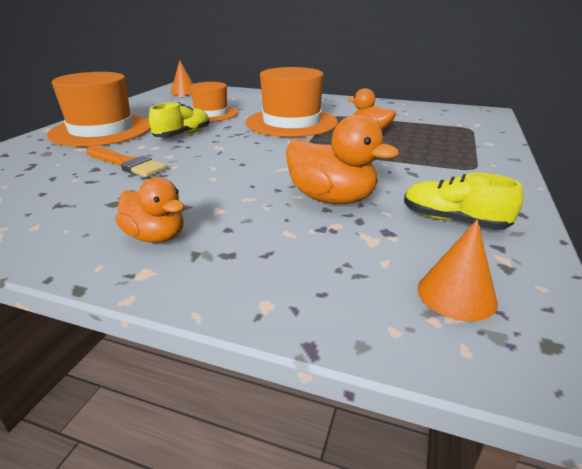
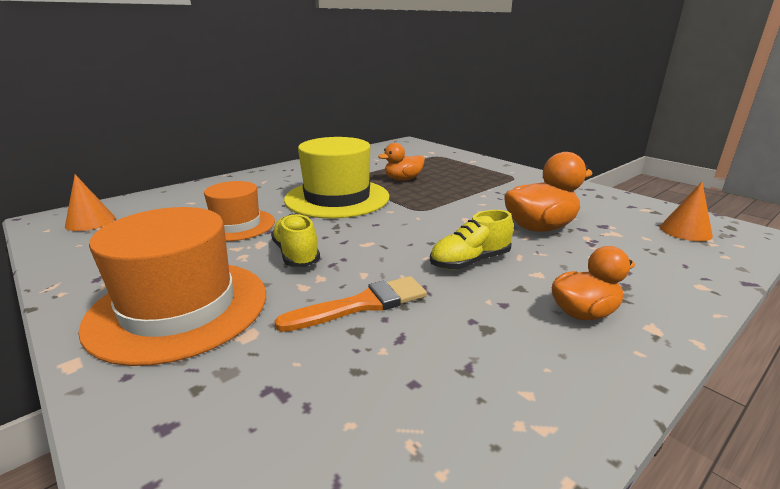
camera: 60 degrees left, 5 degrees down
(291, 122) = (337, 198): orange hat -> yellow hat
(453, 221) = (593, 205): yellow shoe -> yellow shoe (470, 262)

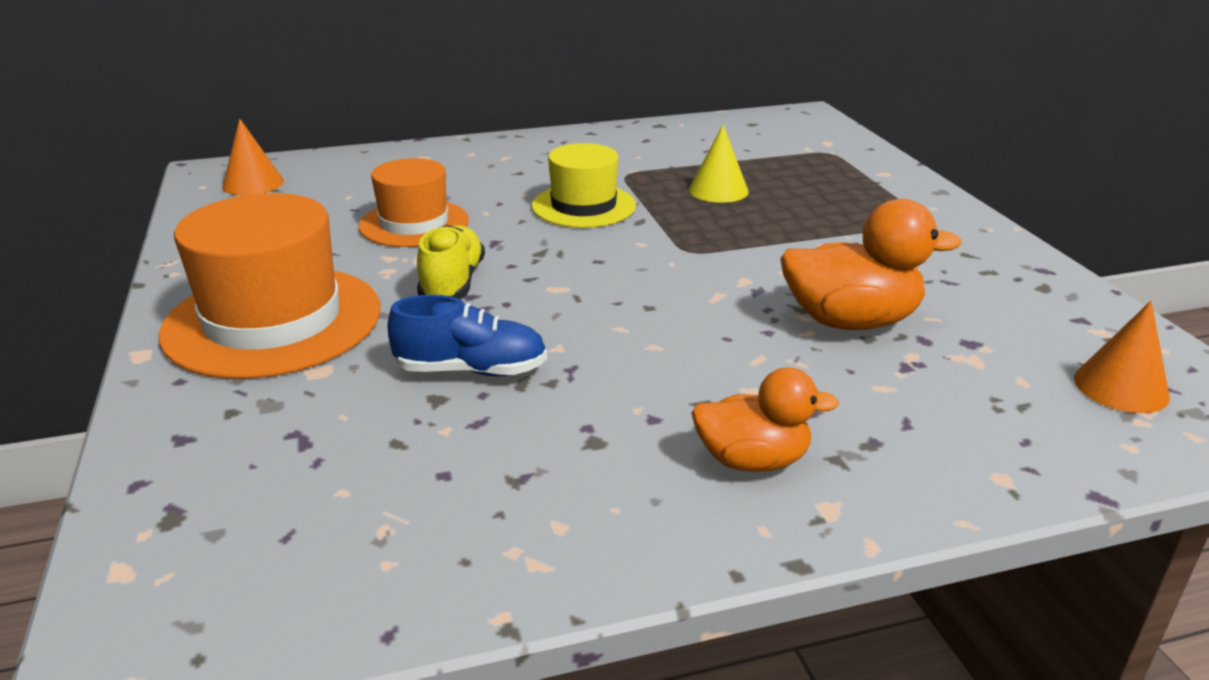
camera: 25 degrees right, 5 degrees up
(337, 198) = (583, 206): yellow hat -> yellow hat, size x0.62
(361, 305) = (471, 370): orange brush -> blue shoe
(403, 179) = (718, 190): orange duck -> yellow cone
(470, 262) = (674, 349): yellow shoe -> none

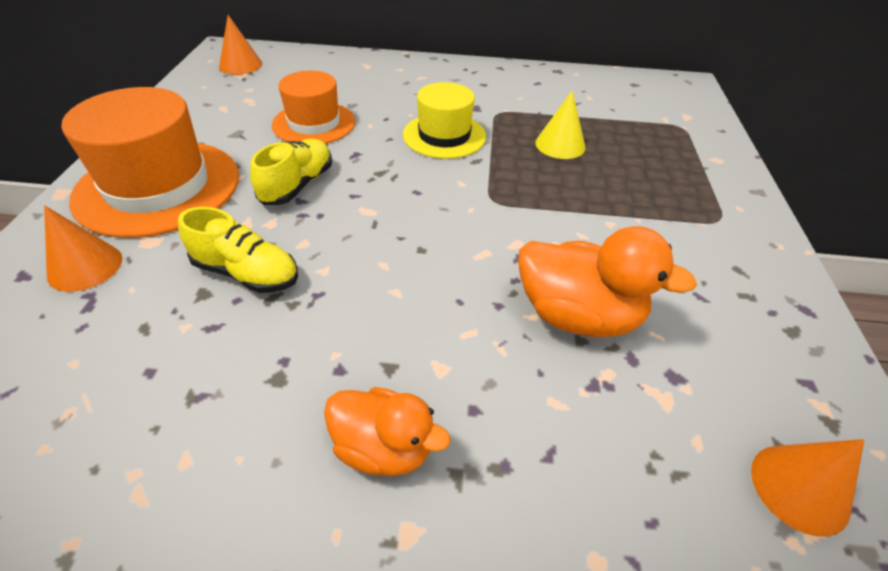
camera: 20 degrees right, 15 degrees up
(259, 411) = (85, 267): none -> orange cone
(471, 370) = (246, 273): blue shoe -> yellow shoe

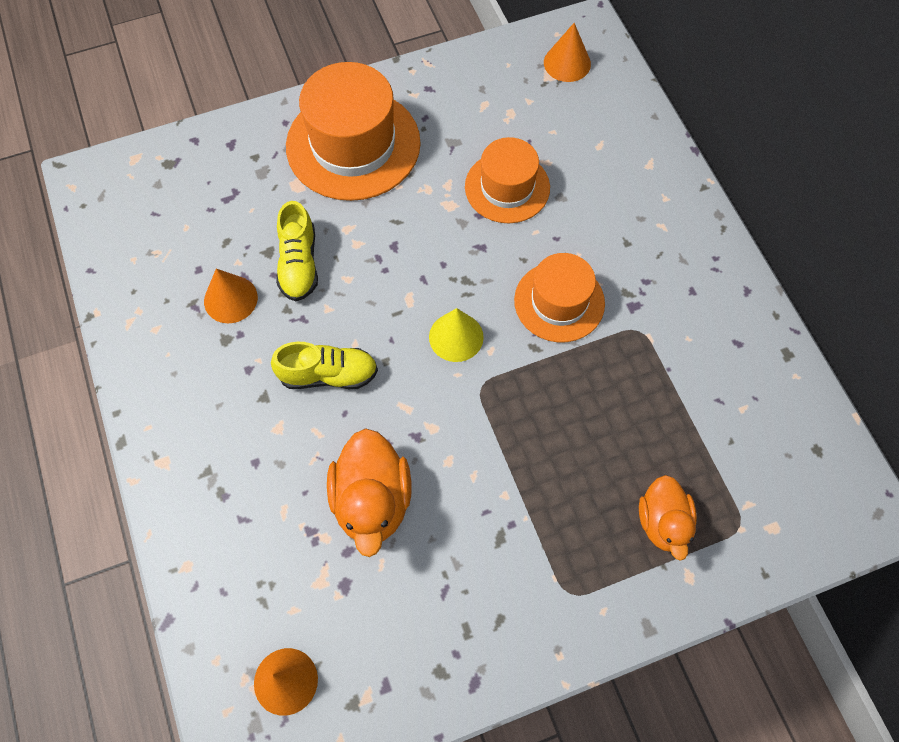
camera: 65 degrees right, 20 degrees up
(85, 267) = (255, 169): orange cone -> orange cone (230, 299)
(297, 185) = (411, 232): yellow shoe -> yellow shoe (328, 375)
(383, 448) = (206, 424): orange duck -> orange duck (663, 522)
(444, 136) = (559, 302): yellow hat -> orange hat
(560, 145) = (613, 411): yellow cone -> yellow cone (456, 337)

